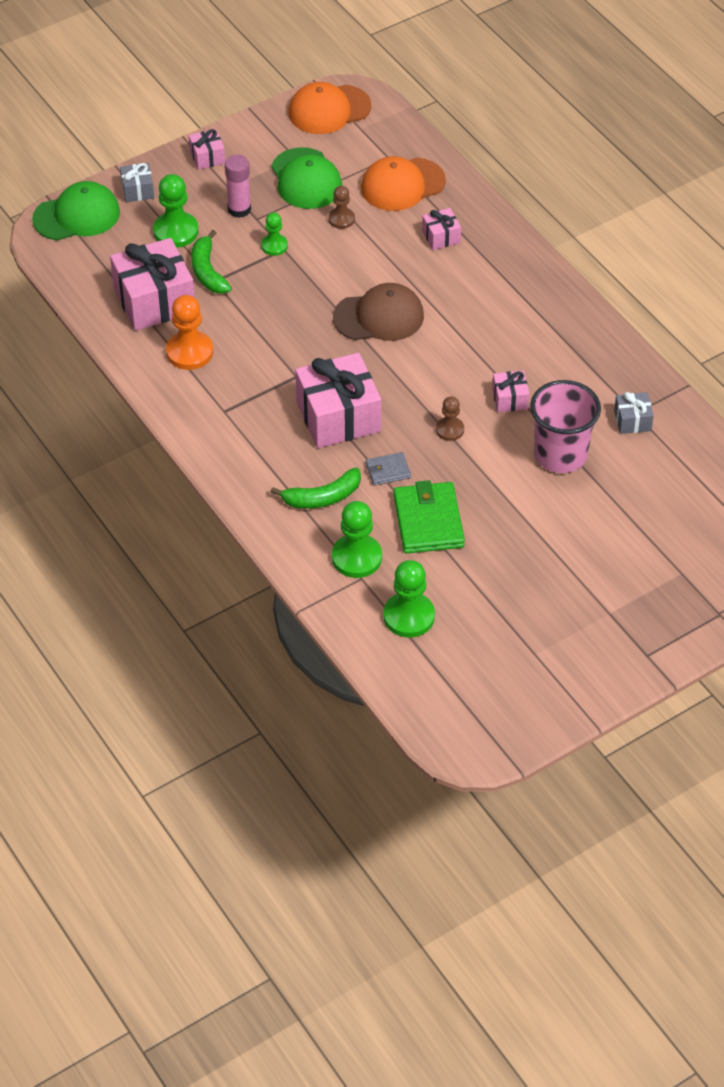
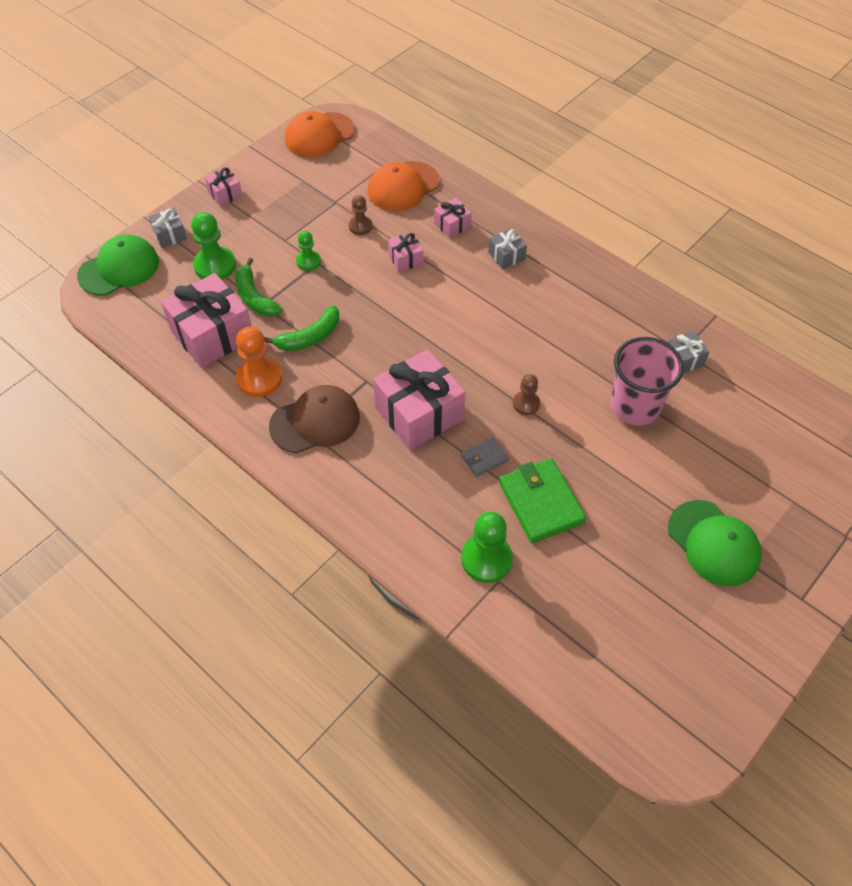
camera: 15 degrees left, 5 degrees up
(239, 209) = (267, 235): pink glue stick -> none
(306, 179) = (318, 197): green cap -> green cap (713, 543)
(322, 497) = (432, 501): green banana -> green banana (310, 337)
(379, 317) = (423, 308): brown cap -> brown cap (315, 421)
(409, 616) = (560, 613): green pawn -> none
(487, 280) = (506, 256): none -> grey gift
(510, 399) = (568, 362): pink gift -> pink gift (405, 259)

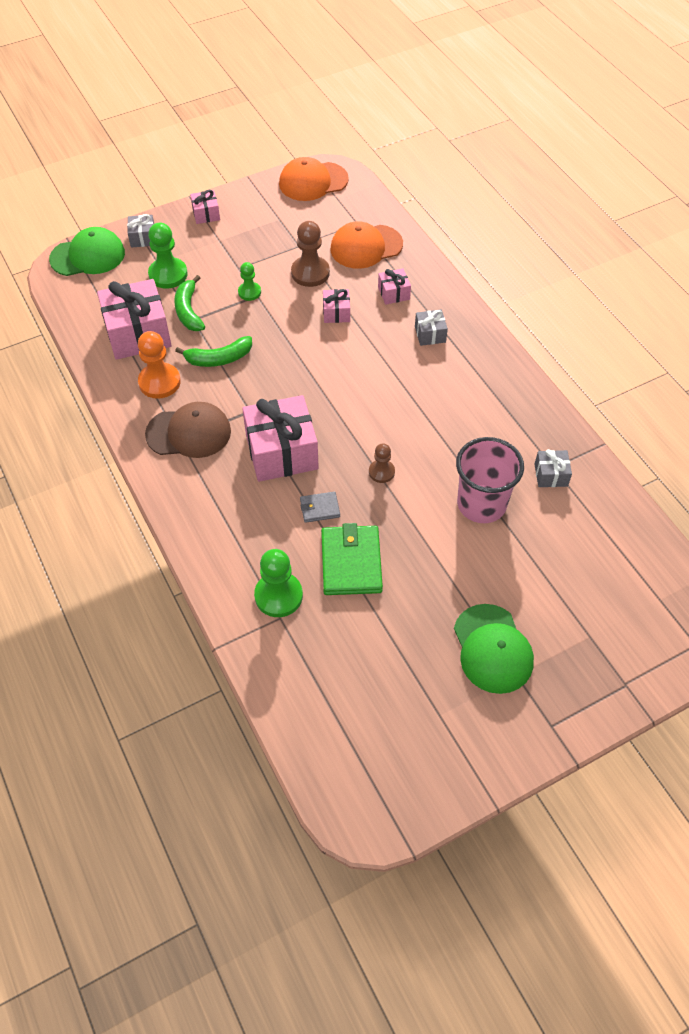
camera: 20 degrees right, 0 degrees up
(360, 226) = (310, 273): brown pawn -> brown pawn, size x1.69

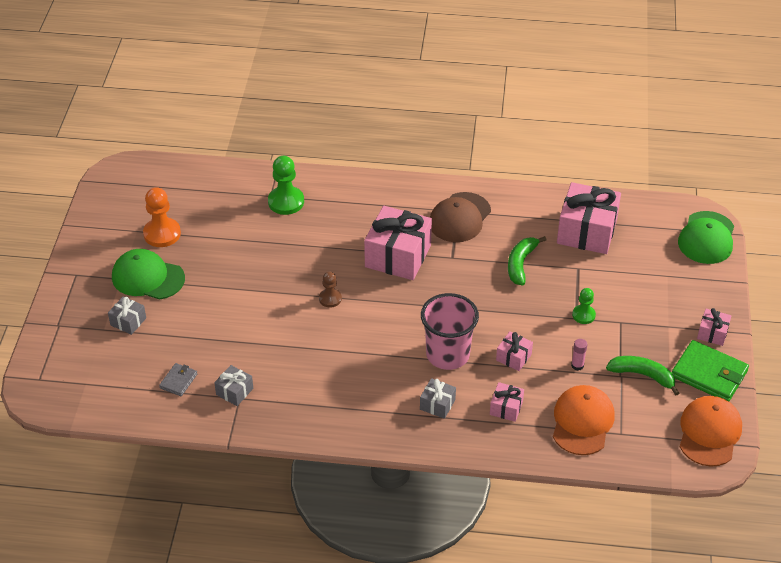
camera: 125 degrees right, 10 degrees down
(143, 238) = (707, 279): grey gift -> grey gift (128, 321)
(159, 382) = (523, 223): orange pawn -> orange pawn (162, 234)
(168, 274) = (645, 275): green pawn -> none
(189, 311) = (590, 269): green banana -> green banana (642, 375)
(310, 273) = (577, 365): brown pawn -> pink glue stick
(320, 508) = (331, 252): grey wallet -> grey wallet (178, 381)
(351, 563) = (275, 245): green wallet -> green wallet (709, 374)
(481, 504) = (251, 336): pink cup -> pink cup (447, 354)

